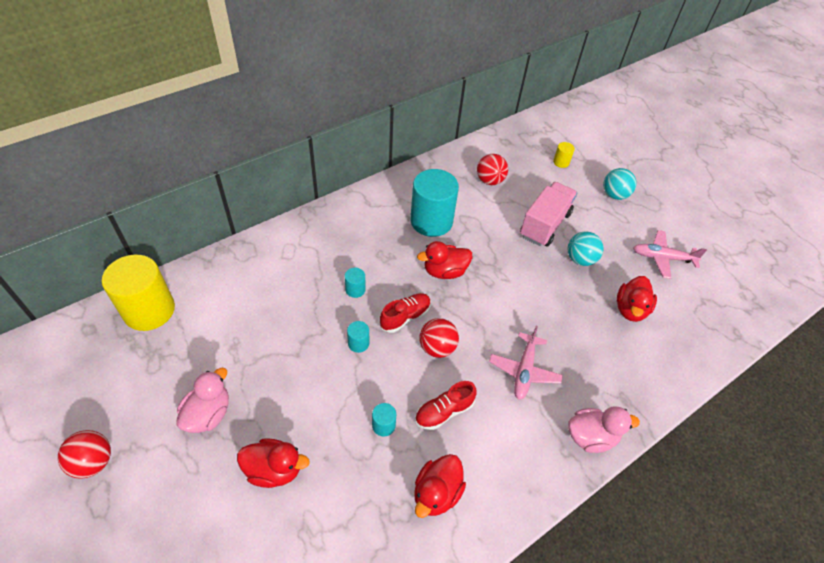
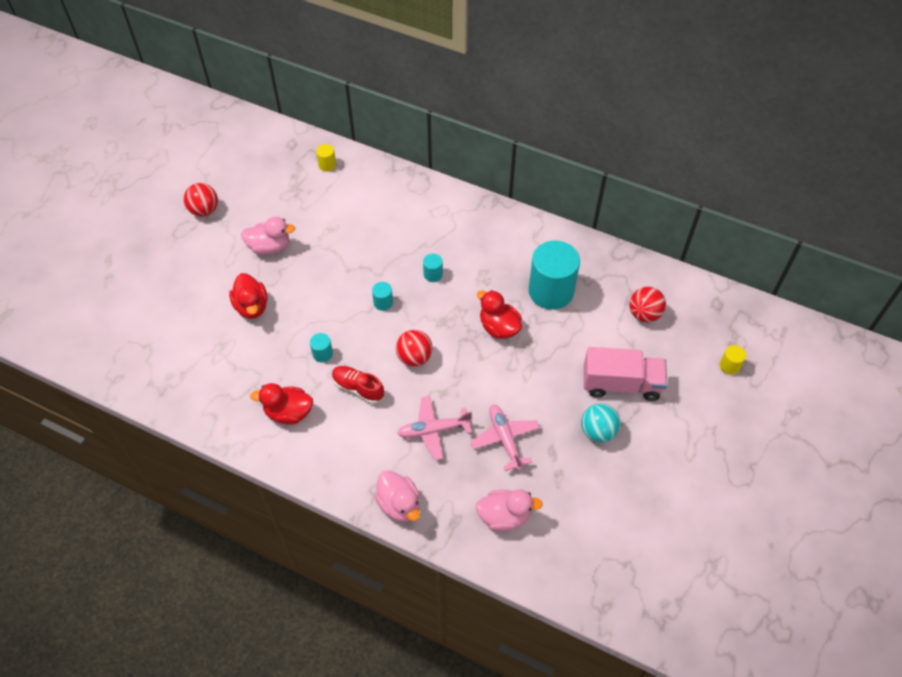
camera: 65 degrees right, 5 degrees up
(149, 310) = (327, 165): yellow cylinder -> yellow cylinder, size x0.42
(405, 317) = (430, 321): red shoe -> none
(614, 195) = (720, 433): turquoise ball -> none
(630, 309) = (564, 496): red duck -> none
(634, 360) = (504, 516): none -> pink duck
(662, 258) = (659, 508): pink plane -> pink plane (505, 439)

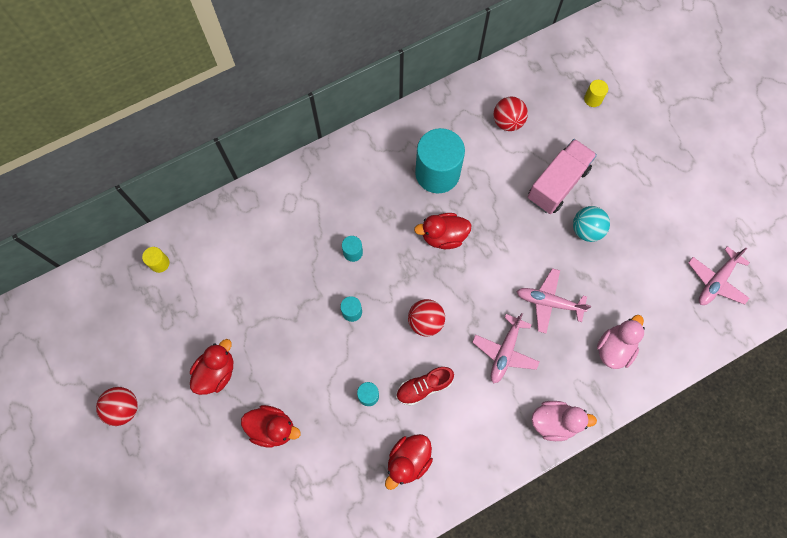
camera: 55 degrees left, 15 degrees up
(269, 247) = (216, 372): pink duck -> red duck
(642, 571) = (716, 281): none -> pink plane

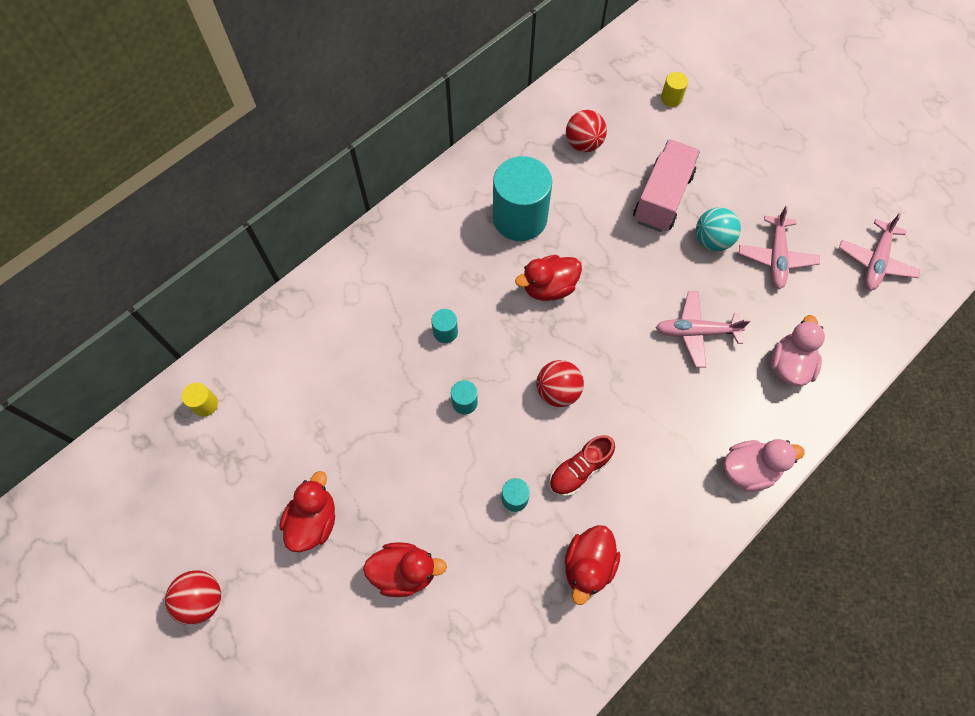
camera: 15 degrees left, 5 degrees down
(505, 352) = (663, 402): pink plane -> pink plane (776, 257)

